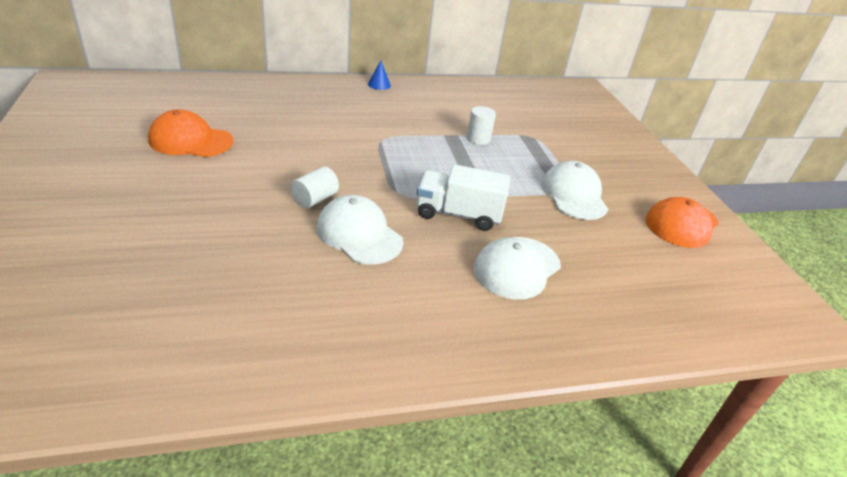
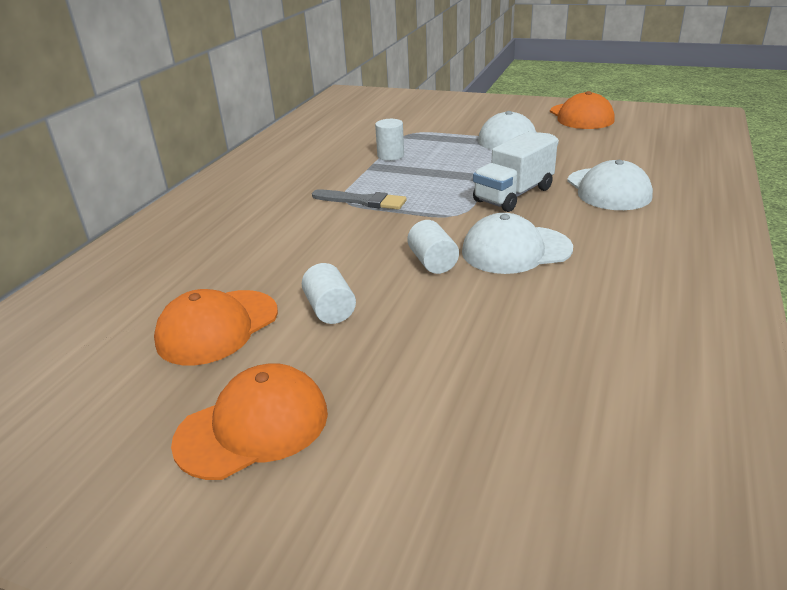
camera: 50 degrees left, 5 degrees down
(98, 181) = (253, 426): none -> orange cap
(228, 173) = (330, 309): none -> white cylinder
(379, 84) = (222, 177): blue cone -> none
(388, 147) = (362, 201): none -> grey brush

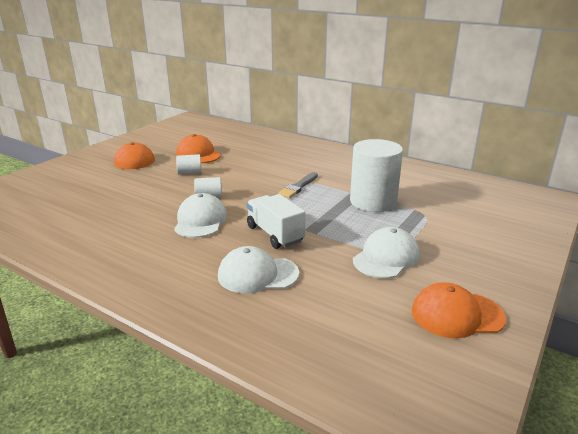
camera: 100 degrees right, 5 degrees down
(390, 155) = (373, 202): white cylinder -> white cylinder, size x2.22

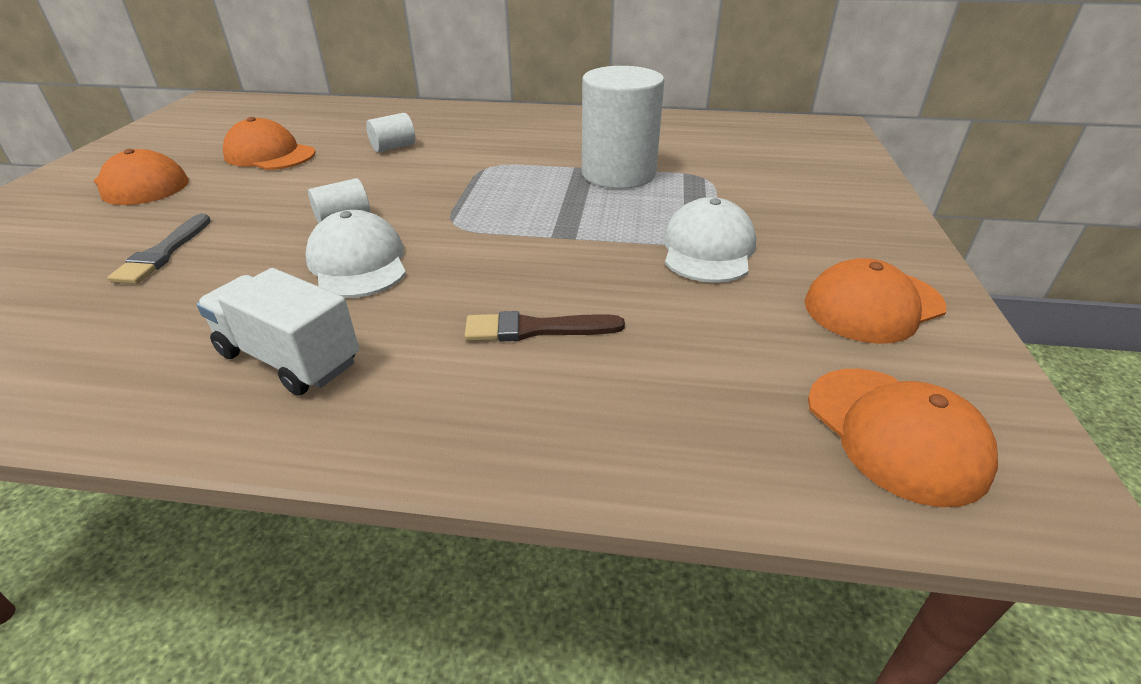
camera: 25 degrees left, 10 degrees up
(189, 173) = (275, 187): white cylinder -> white cylinder (393, 147)
(257, 274) = (535, 329): white cap -> brown brush
(275, 234) = (510, 255): white truck -> white truck (289, 358)
(298, 187) = (487, 174): grey brush -> grey brush (163, 253)
(398, 380) = (895, 433): none -> orange cap

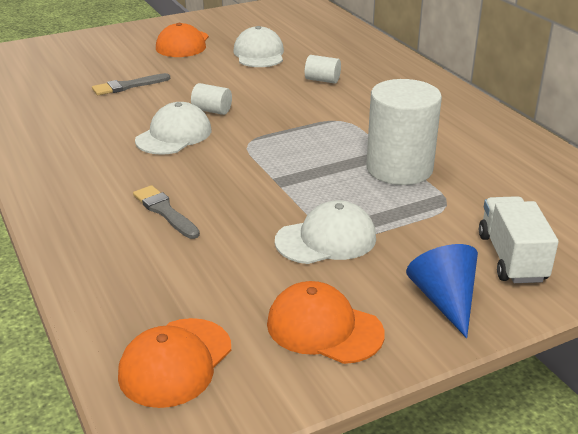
camera: 55 degrees right, 5 degrees down
(270, 155) = (259, 54): orange cap -> white cap
(289, 358) = (78, 158): white truck -> white truck (512, 258)
(535, 329) = (165, 211): brown brush -> grey brush
(859, 231) = (444, 300): none -> blue cone

